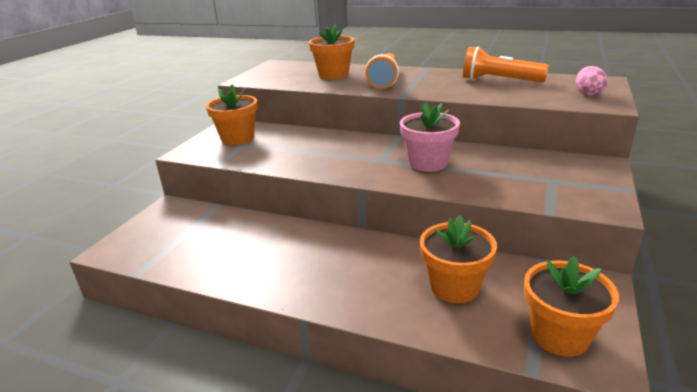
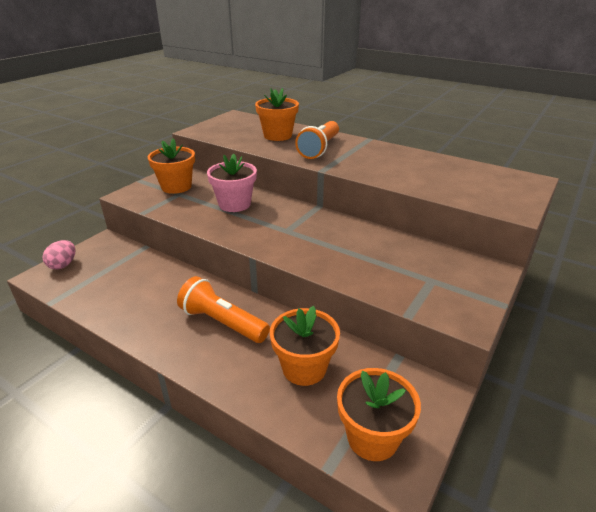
camera: 10 degrees right, 5 degrees up
(428, 163) = (327, 241): pink flower pot -> pink flower pot (234, 204)
(499, 80) = (426, 165): orange flashlight -> orange flashlight (222, 322)
(588, 94) = (503, 194): pink egg -> pink egg (63, 265)

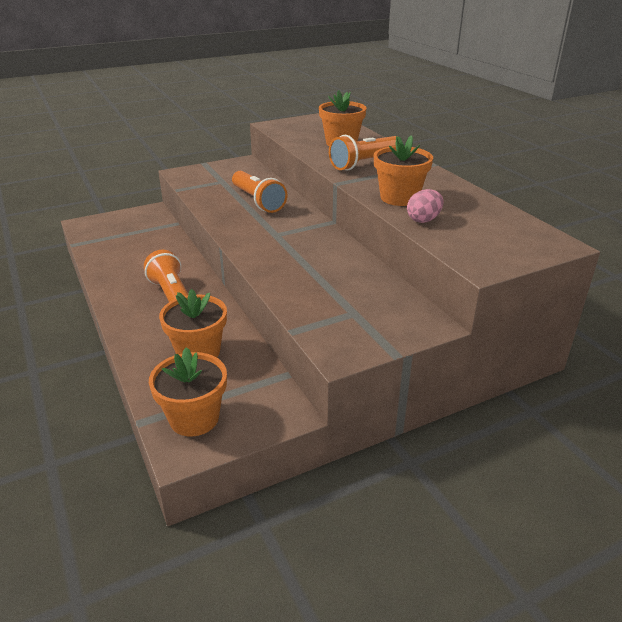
camera: 30 degrees right, 0 degrees up
(63, 265) = (105, 220): pink egg -> pink egg (423, 220)
(176, 187) = (226, 175): orange flower pot -> orange flower pot (399, 198)
(234, 204) = (257, 201): pink flower pot -> orange flashlight

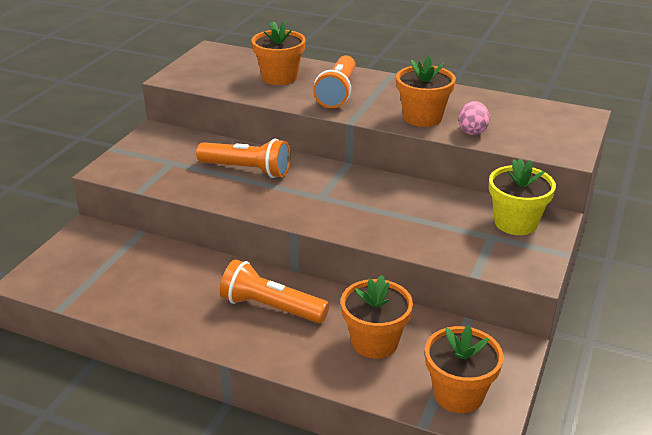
camera: 40 degrees left, 0 degrees up
(392, 312) = (515, 223): none -> yellow flower pot

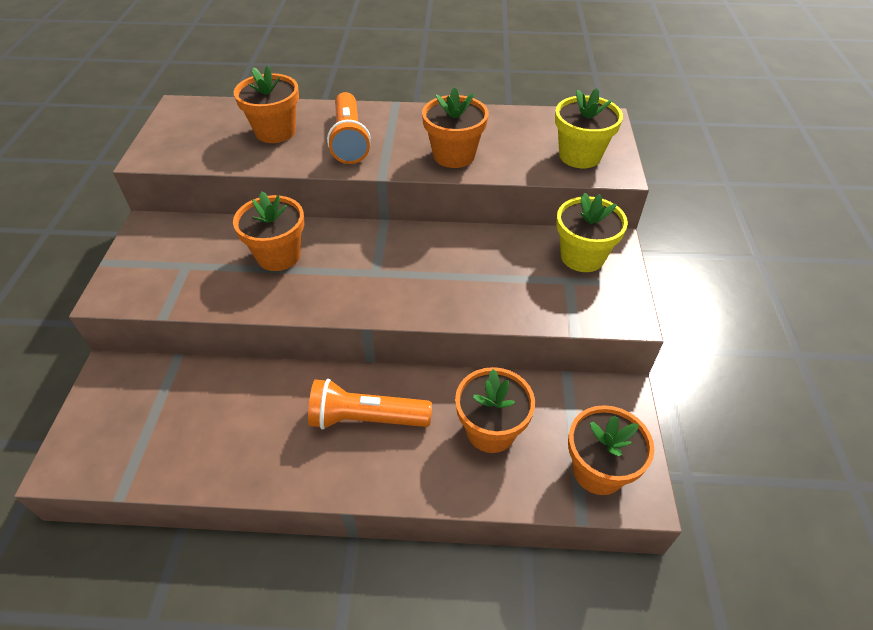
camera: 20 degrees left, 15 degrees up
(247, 170) = (278, 255): orange flashlight -> orange flower pot
(472, 131) = (512, 162): pink egg -> none
(540, 137) = (580, 156): none -> yellow flower pot

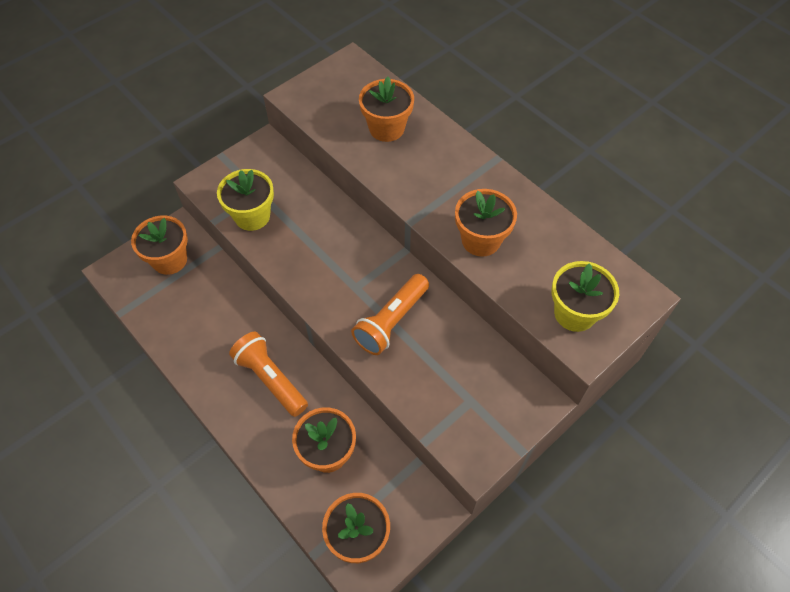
camera: 45 degrees right, 10 degrees up
(278, 255) = (314, 227): orange flower pot -> orange flower pot (169, 260)
(349, 140) = (425, 171): orange flashlight -> orange flashlight (391, 321)
(582, 256) = (504, 392): yellow flower pot -> yellow flower pot (252, 216)

